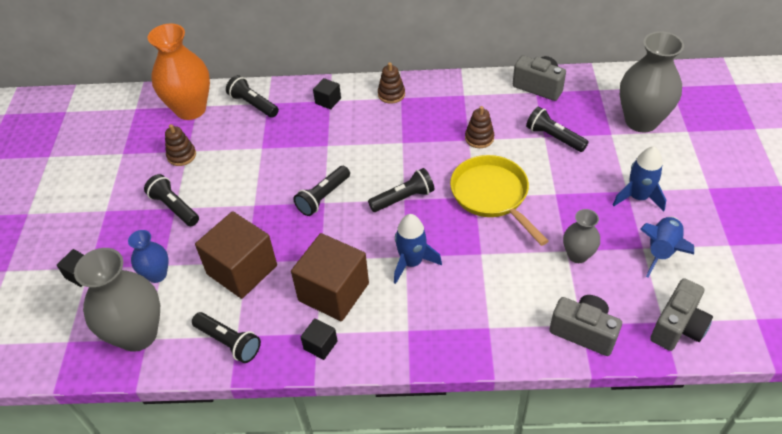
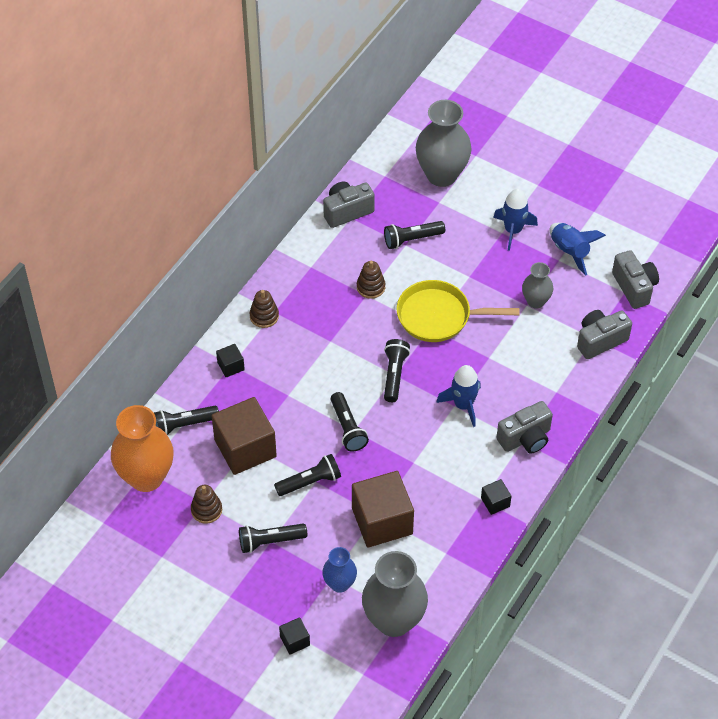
camera: 60 degrees left, 5 degrees up
(229, 342) = (448, 561): black flashlight -> black flashlight (310, 482)
(333, 292) = (452, 470): brown cube -> brown cube (245, 448)
(413, 331) = (525, 438): none -> grey camera

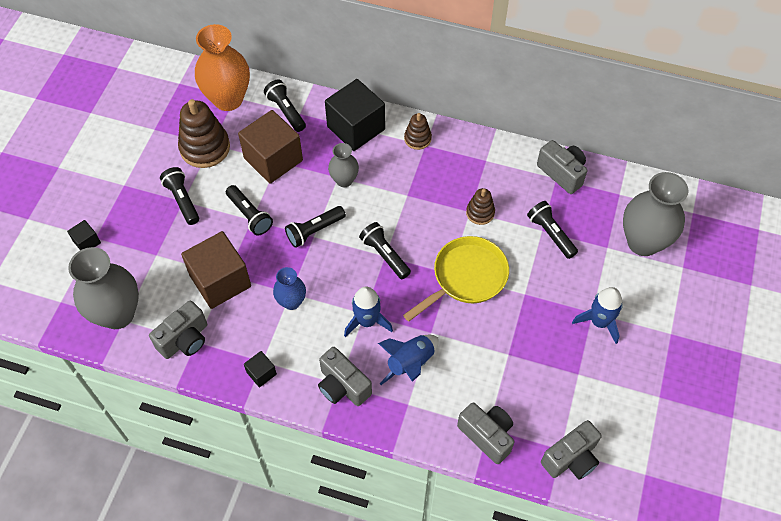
camera: 75 degrees right, 5 degrees up
(206, 510) = (205, 148): brown stacking toy -> brown stacking toy, size x1.83
(231, 366) = (356, 128): black cube -> black cube, size x2.21
(339, 584) = (148, 262): blue vase -> blue vase (291, 302)
(394, 375) = (385, 255): black flashlight -> black flashlight turned 120 degrees counterclockwise
(439, 316) = (466, 277): yellow pan -> yellow pan turned 60 degrees clockwise
(441, 562) = (185, 339): none -> grey camera
(535, 301) = (516, 362): grey vase -> grey vase (344, 180)
(570, 252) = (593, 382): blue rocket -> blue rocket (410, 363)

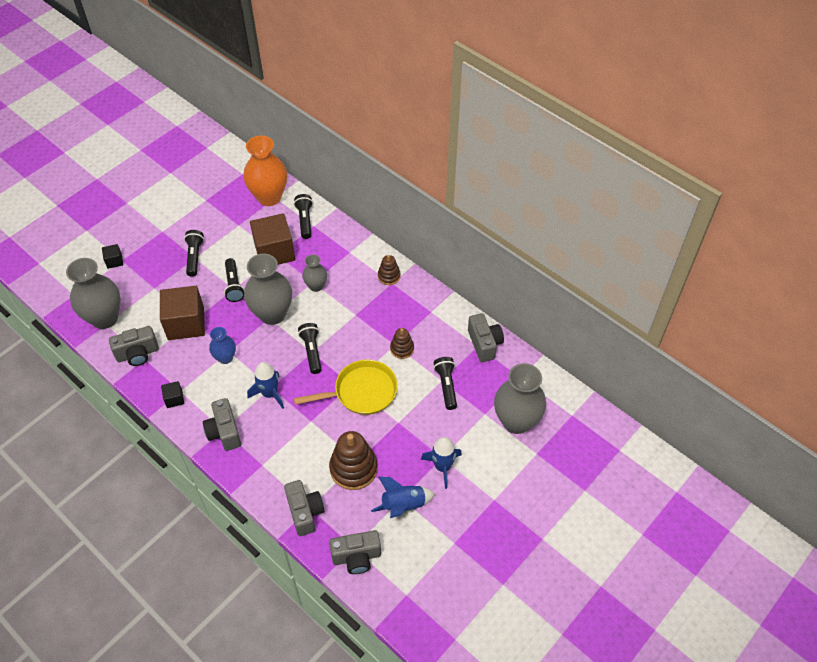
camera: 25 degrees right, 5 degrees down
(205, 148) = (232, 226): brown stacking toy -> brown stacking toy (353, 468)
(314, 231) = (272, 314): black flashlight -> grey vase
(356, 128) = (348, 251): black cube -> none
(410, 363) = (282, 437): blue rocket -> blue rocket (403, 505)

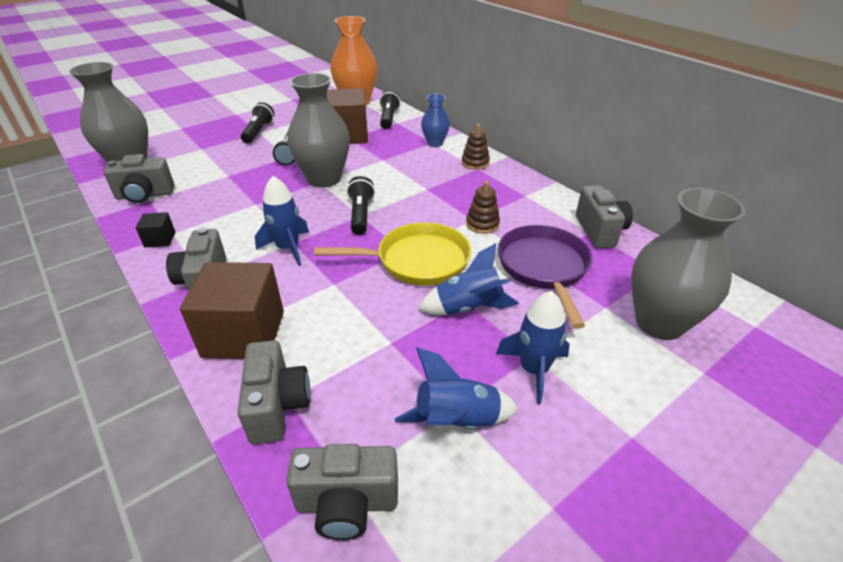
camera: 10 degrees right, 15 degrees down
(114, 261) = (173, 128): black cube -> none
(186, 323) = (218, 177): brown cube -> brown cube (244, 334)
(225, 358) = (248, 209): blue vase -> blue vase (435, 143)
(316, 286) = (385, 163): grey vase -> none
(353, 468) = (381, 351): brown stacking toy -> none
(400, 427) = (468, 308): none -> blue rocket
(446, 386) = (544, 268): black flashlight -> purple pan

